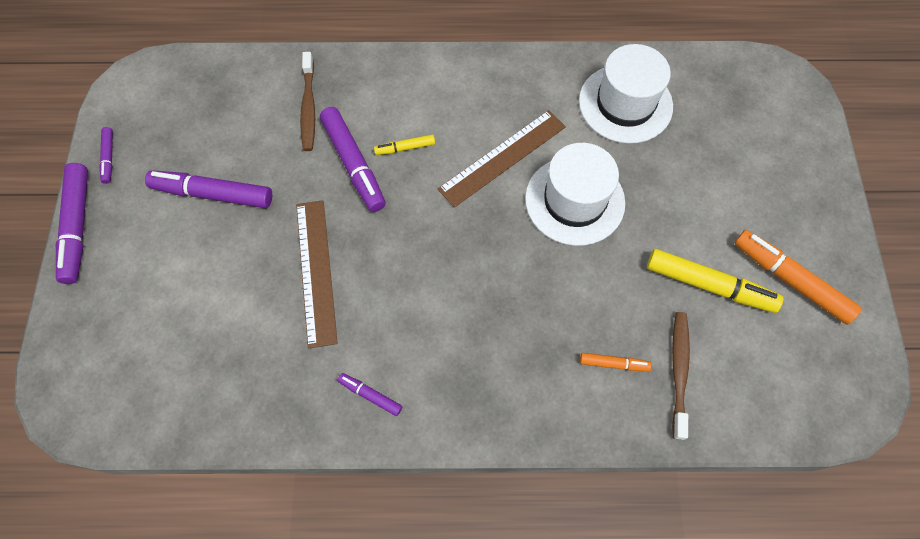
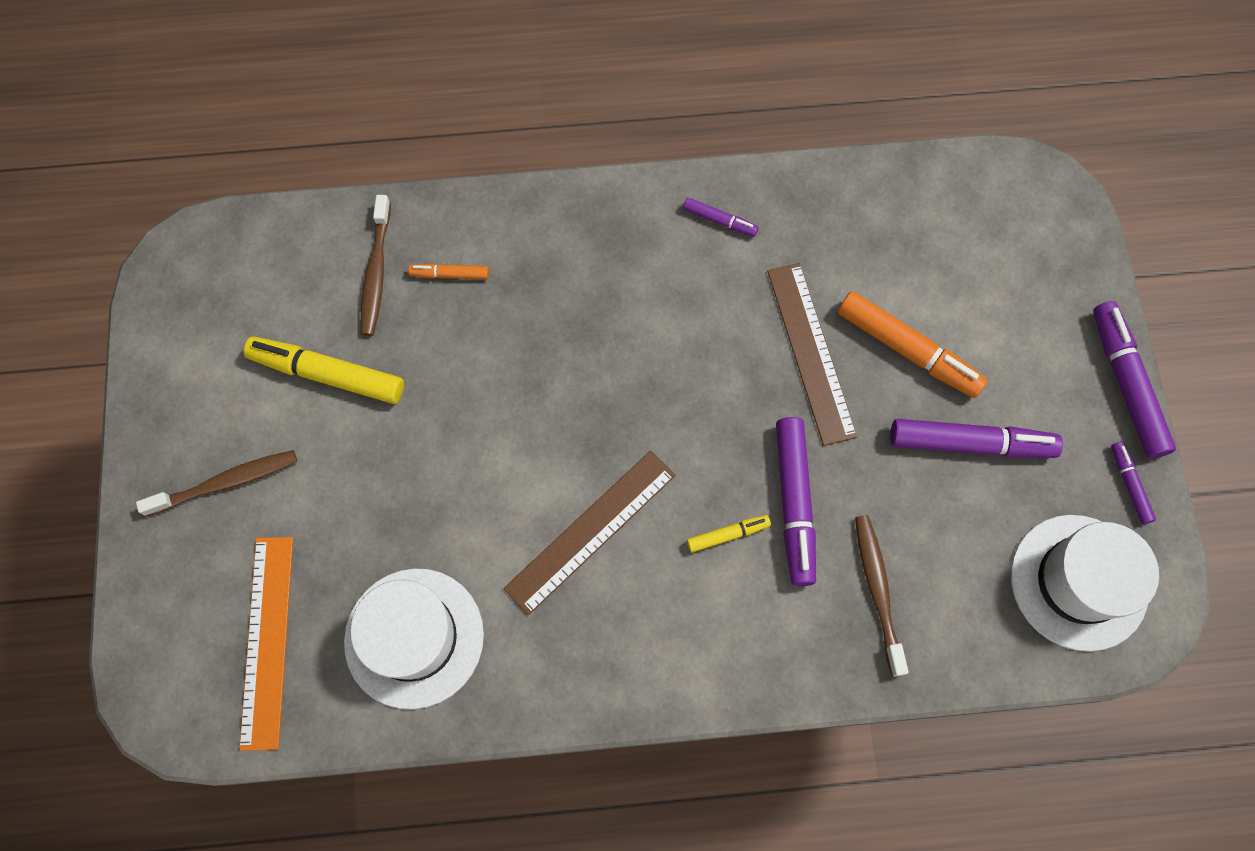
camera: 175 degrees right, 5 degrees up
(353, 164) = (794, 503): purple marker -> purple marker turned 150 degrees counterclockwise
(574, 200) = (491, 474): white hat -> white hat (1078, 582)
(725, 109) = (267, 640): none -> orange ruler
(775, 210) = (225, 483): none -> brown toothbrush
(790, 280) = (226, 389): orange marker -> orange marker (907, 350)

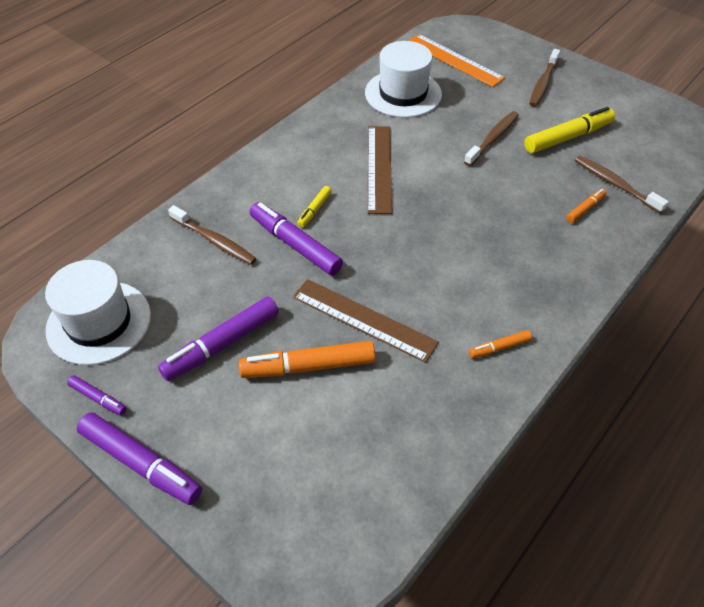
camera: 135 degrees right, 20 degrees down
(410, 452) = (492, 139): none -> brown toothbrush
(719, 221) = (499, 347): purple marker -> orange marker

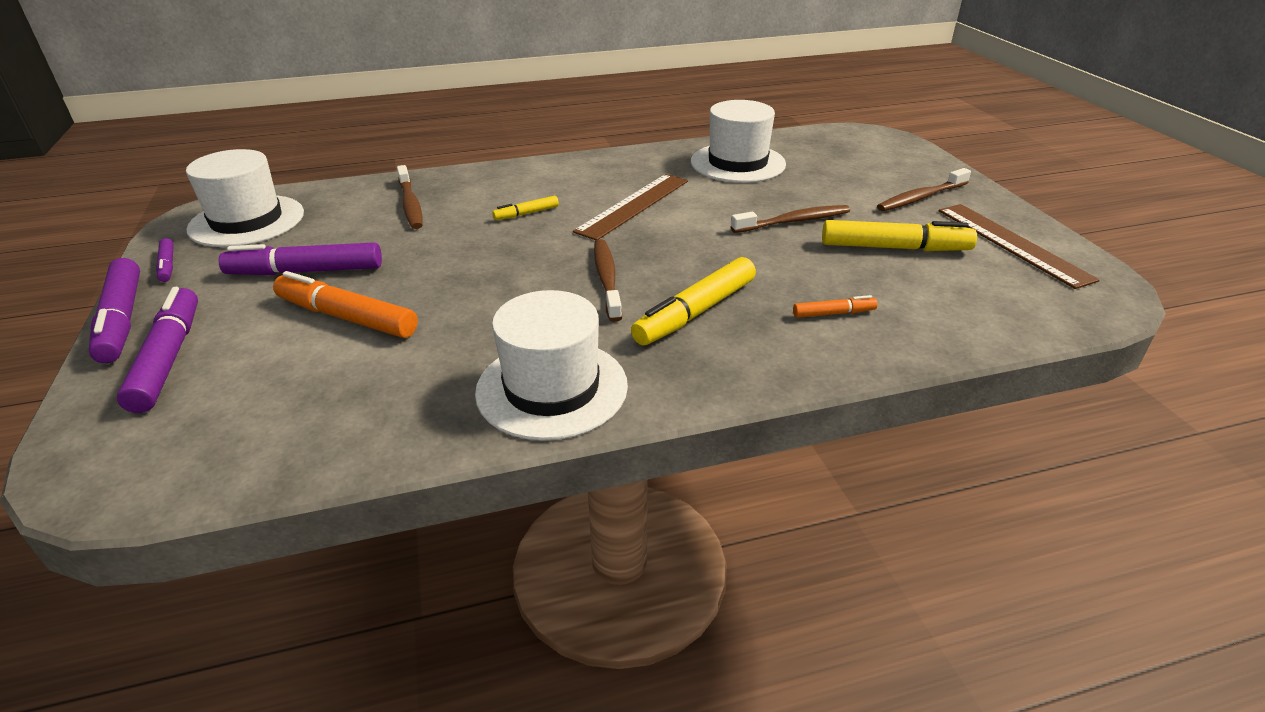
camera: 35 degrees right, 15 degrees down
(295, 245) = (472, 230): purple marker -> purple marker (169, 358)
(364, 319) = (449, 305): brown ruler -> brown ruler (1012, 243)
(454, 60) = (831, 154): orange ruler -> none
(499, 347) = (552, 388): orange marker -> white hat
(514, 246) = (695, 312): none -> yellow marker
(615, 184) = (908, 306): brown toothbrush -> brown toothbrush (607, 279)

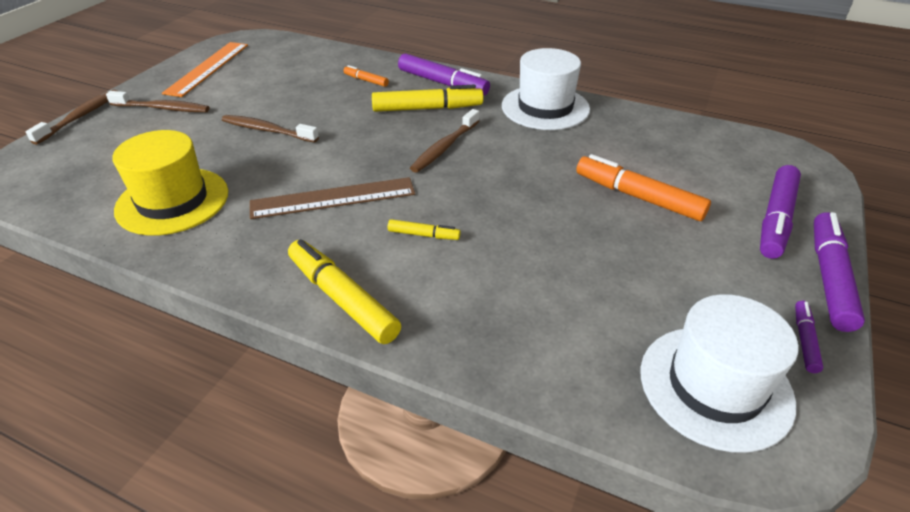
camera: 140 degrees left, 5 degrees up
(306, 271) = (659, 260): purple marker -> purple marker (442, 83)
(347, 317) = (638, 197): orange marker -> orange marker turned 150 degrees clockwise
(410, 204) = (515, 311): brown toothbrush -> brown toothbrush (80, 117)
(737, 163) = (172, 201): white hat -> yellow hat
(894, 248) = (262, 91): yellow marker -> yellow marker (342, 298)
(1012, 243) = (207, 68): brown ruler -> orange ruler

